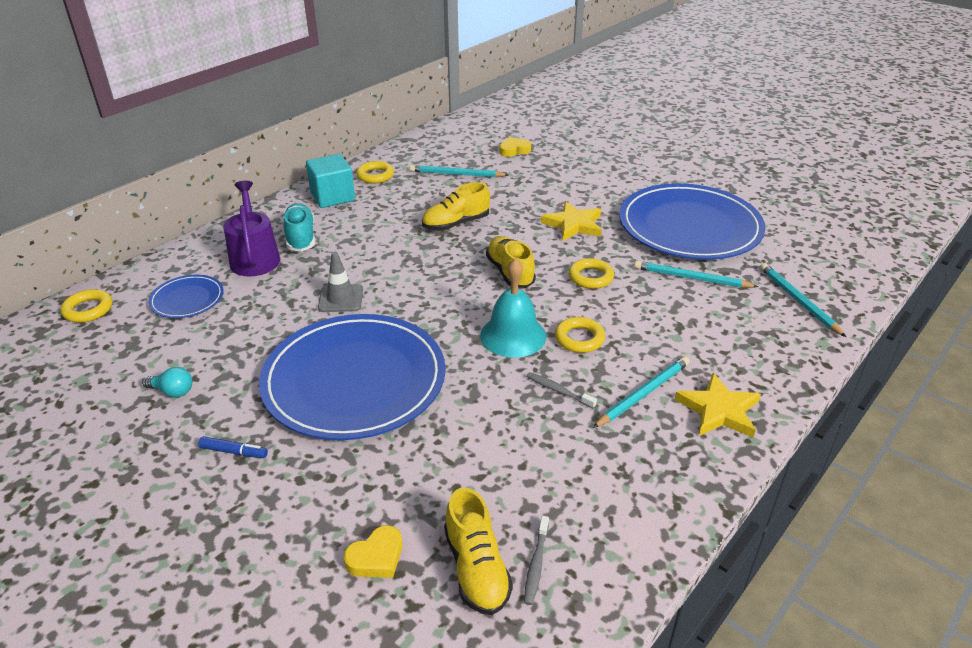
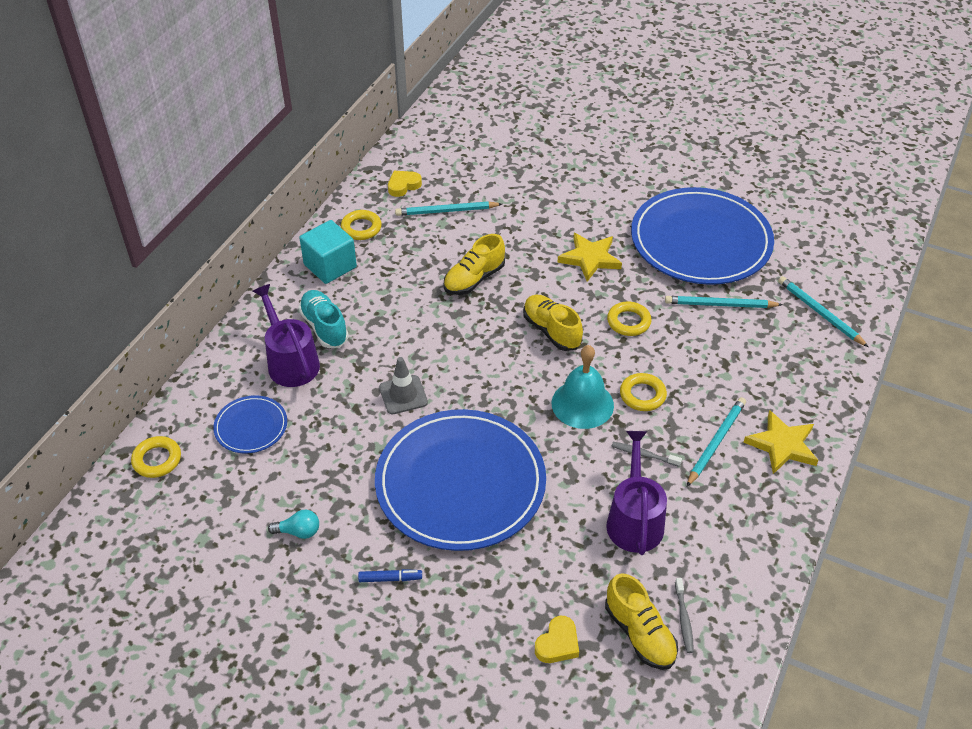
camera: 15 degrees left, 10 degrees up
(514, 150) = (492, 165): yellow heart -> yellow heart (403, 185)
(521, 449) = (634, 520): none -> purple watering can

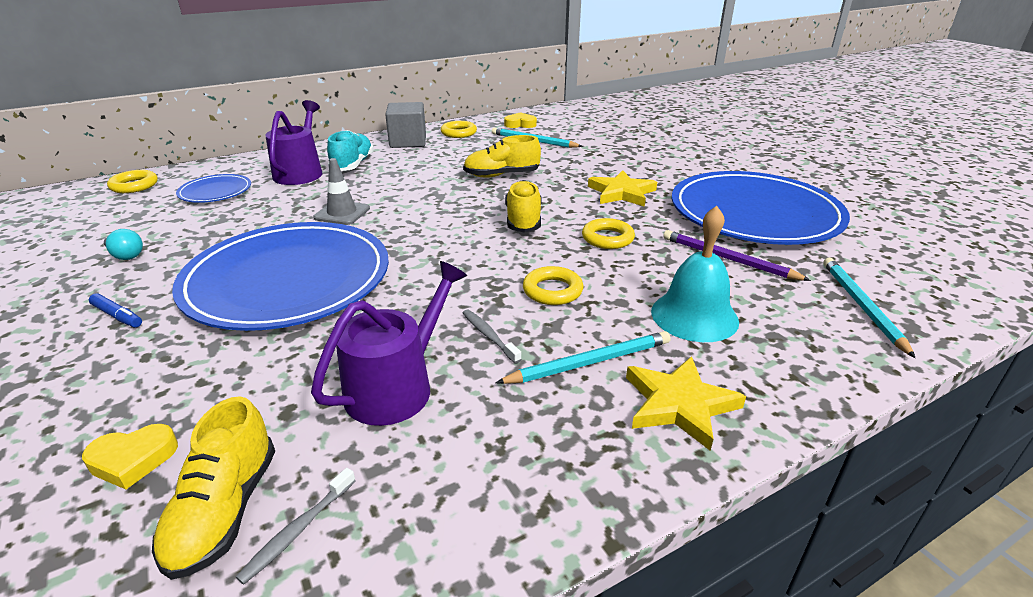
camera: 35 degrees right, 15 degrees down
(330, 266) = (408, 142): turquoise cube -> grey cube
(582, 404) = (481, 273): turquoise bell -> turquoise bell (694, 316)
(720, 305) = (728, 259): turquoise pencil -> purple pencil

